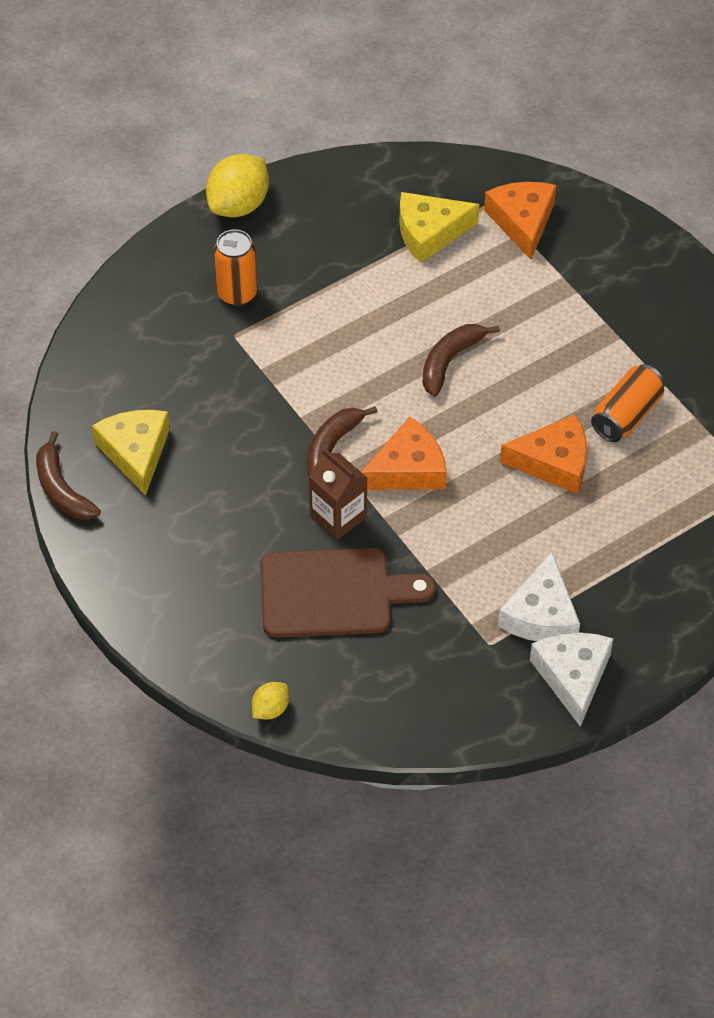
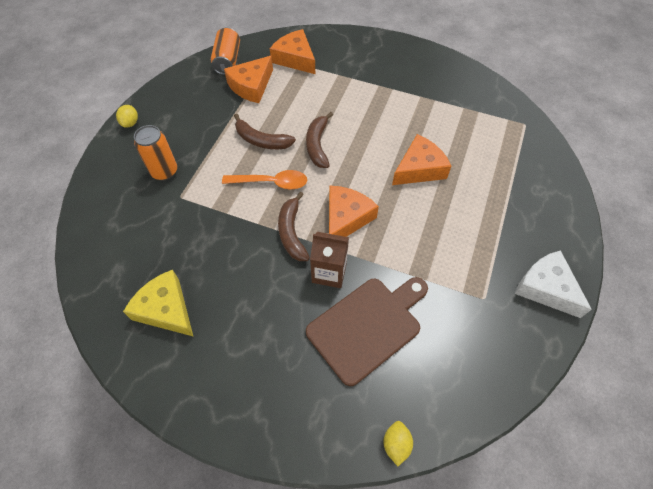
camera: 35 degrees left, 5 degrees up
(62, 489) = (128, 369): brown banana -> brown banana (261, 140)
(238, 205) = (130, 123): yellow lemon -> yellow lemon, size x0.51
(353, 377) = (271, 183): none -> orange spoon
(429, 232) = (251, 86): yellow cheese -> orange cheese
(541, 614) = (494, 260): white cheese -> none
(626, 415) = (431, 124): orange can -> orange can (227, 60)

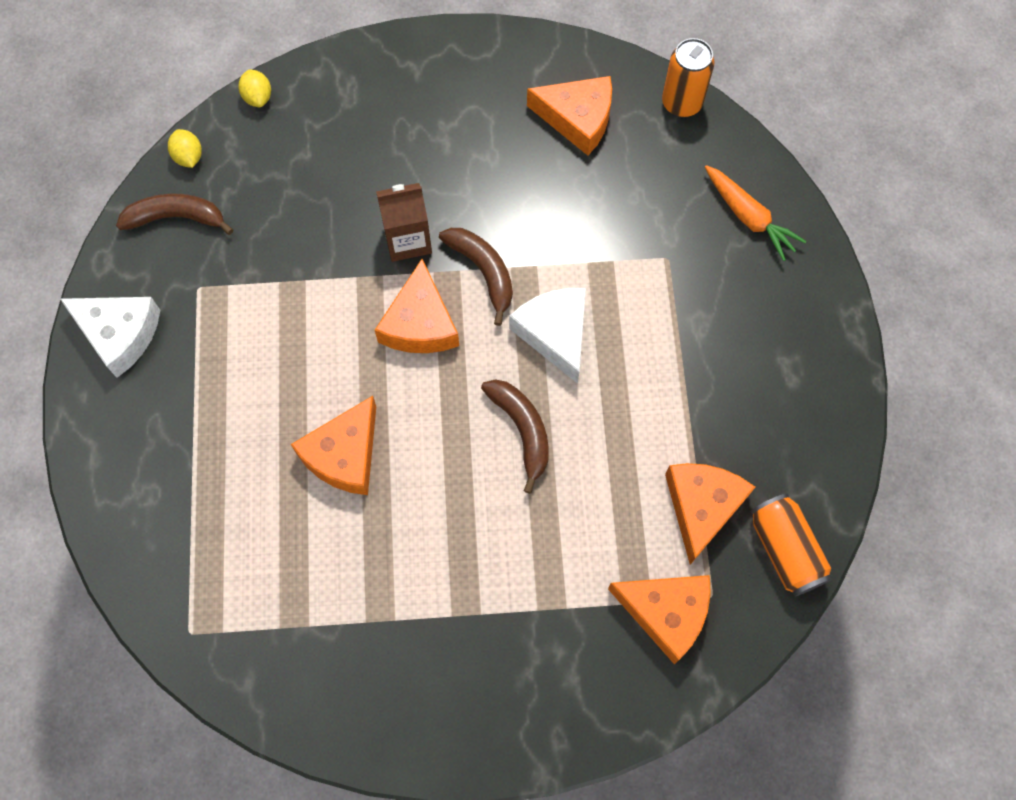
camera: 155 degrees right, 10 degrees up
(116, 199) = (749, 217): none -> orange carrot
(130, 123) = (837, 343): yellow lemon -> yellow lemon (188, 157)
(164, 171) = (718, 285): orange can -> orange can (681, 103)
(166, 309) = (577, 119): yellow cheese -> orange cheese
(261, 140) = (614, 400): brown banana -> brown banana (176, 218)
(271, 183) = (555, 333): orange spoon -> white cheese
(367, 326) = (332, 196): brown cutting board -> none

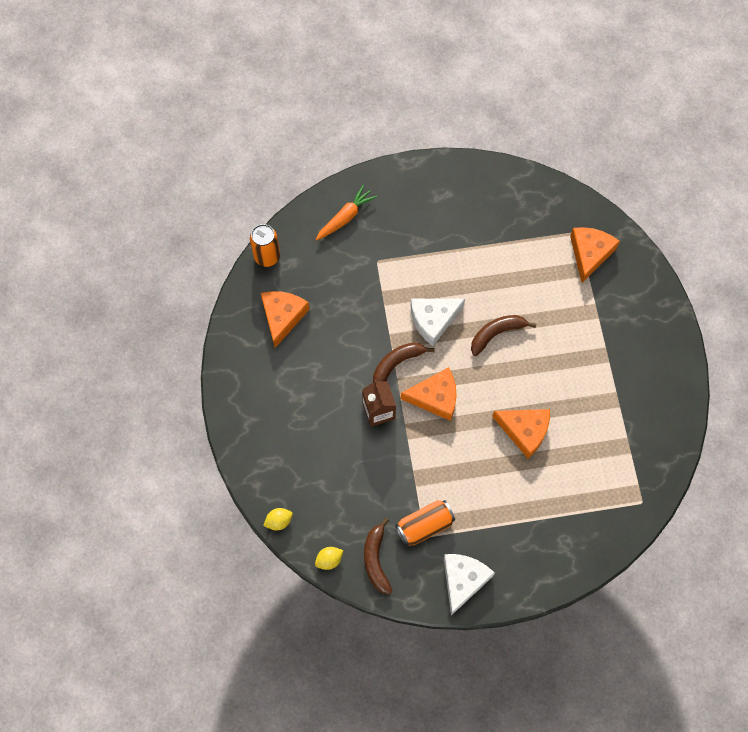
camera: 95 degrees left, 0 degrees up
(702, 507) = (528, 238): orange cheese -> none
(785, 550) = (546, 197): orange can -> orange can (424, 526)

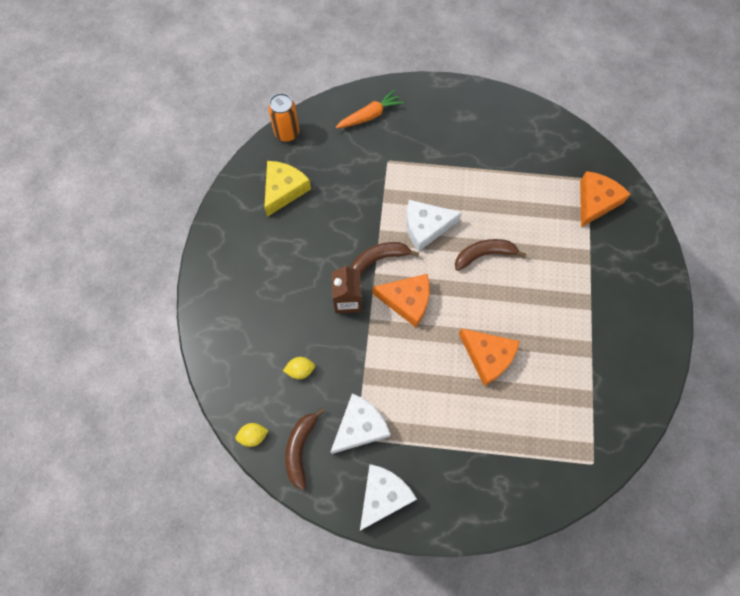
camera: 15 degrees right, 0 degrees up
(279, 521) = (217, 383): yellow lemon -> yellow lemon (300, 370)
(282, 317) = (284, 190): orange cheese -> yellow cheese
(424, 526) = (360, 427): orange can -> white cheese

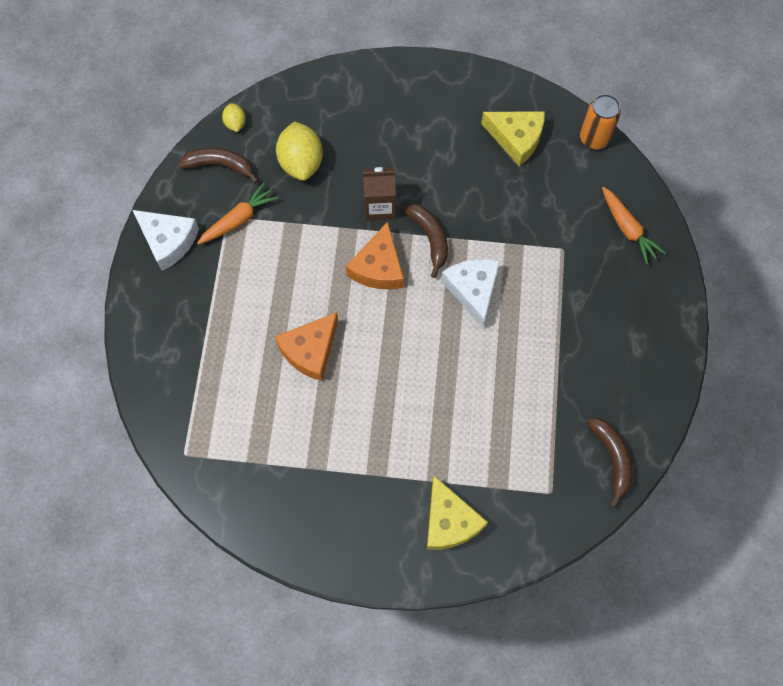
camera: 90 degrees right, 0 degrees up
(300, 370) = (301, 163): yellow lemon -> yellow lemon, size x1.96
(360, 427) = (238, 219): white cheese -> orange carrot
(484, 255) = (437, 354): brown banana -> brown banana (612, 458)
(595, 201) = (516, 498): orange cheese -> none
(620, 248) = (449, 521): none -> yellow cheese

